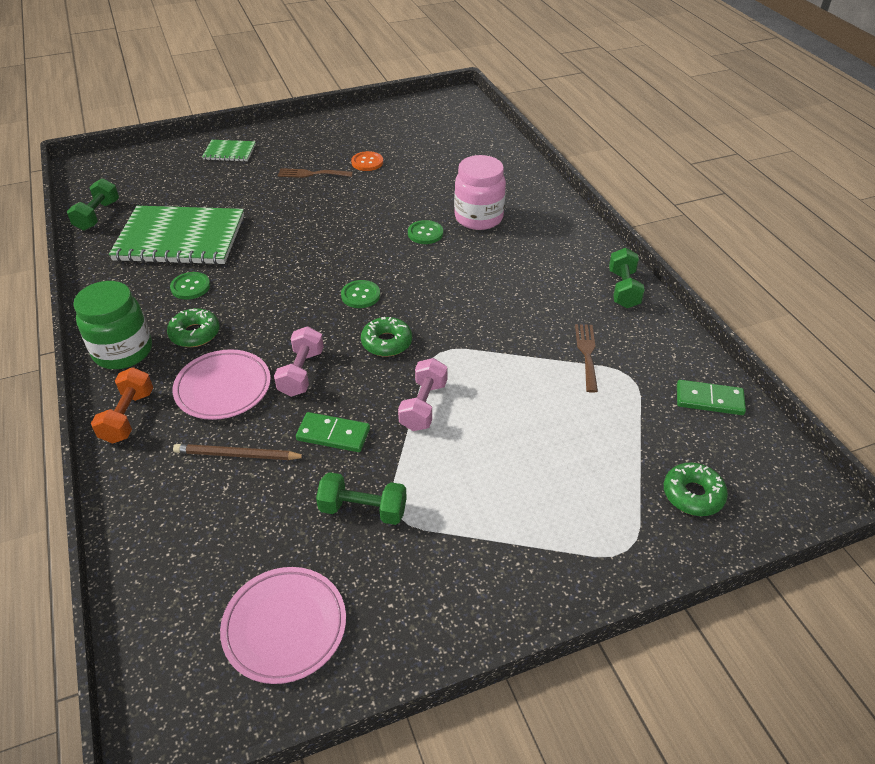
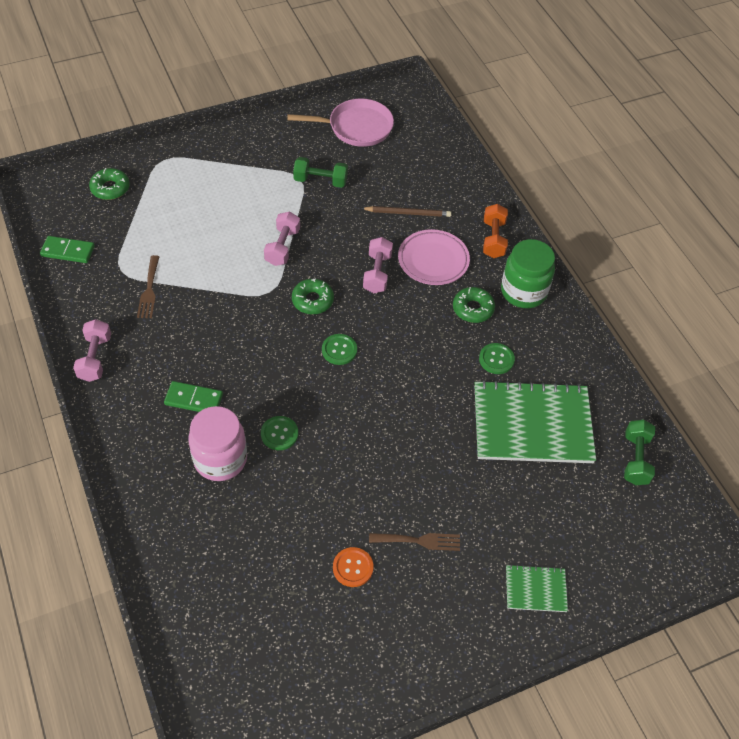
camera: 175 degrees right, 10 degrees up
(285, 627) = (356, 127): pink plate -> pink pan
(333, 434) = (345, 226): green domino -> green domino (194, 399)
(623, 289) = (95, 358): green dumbbell -> pink dumbbell

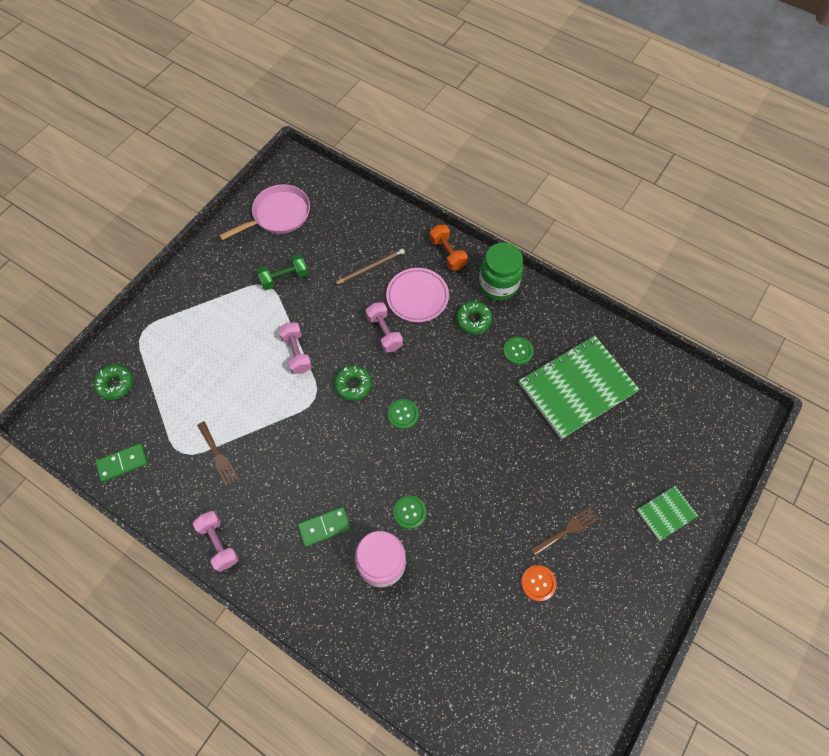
camera: 30 degrees left, 10 degrees up
(635, 459) = (660, 370): green dumbbell -> none

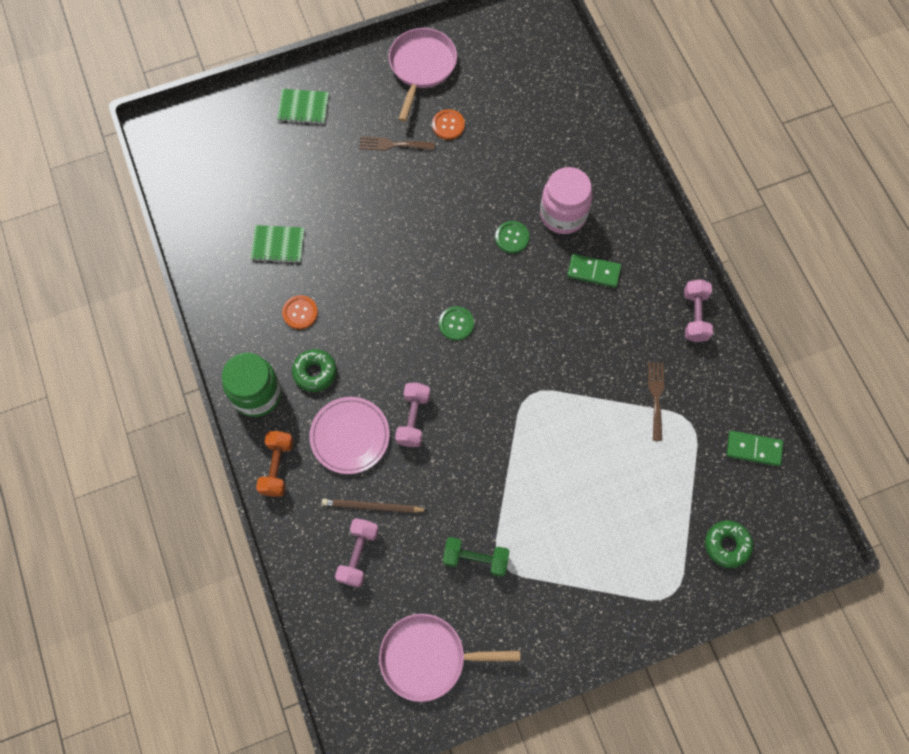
camera: 145 degrees left, 5 degrees up
(296, 353) = (518, 455): pink dumbbell -> pink dumbbell (358, 555)
(353, 385) = (483, 383): green donut -> none
(518, 351) = (300, 313): green button -> orange button
(577, 387) = (278, 244): green notebook -> green notebook, size x0.47
(608, 629) = (421, 67): none -> pink pan

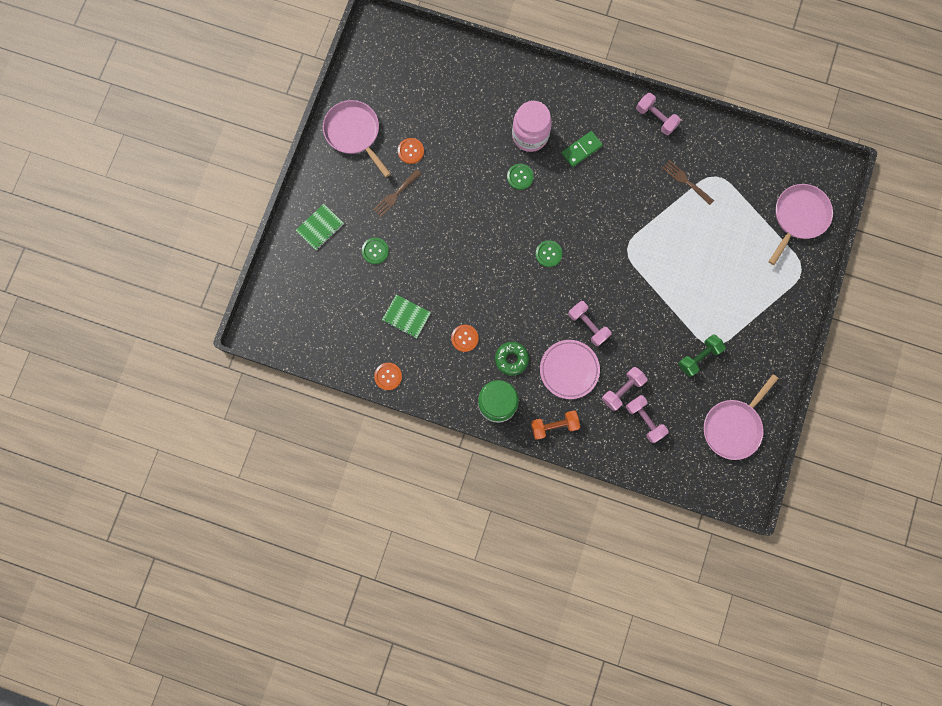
camera: 50 degrees left, 10 degrees up
(203, 274) = (388, 376): none -> orange button
(277, 467) = (554, 425): orange dumbbell -> orange dumbbell turned 60 degrees counterclockwise
(278, 244) = (406, 316): green notebook -> green notebook turned 75 degrees clockwise
(321, 169) = (375, 251): none -> green button
(372, 507) = (622, 390): brown pencil -> pink dumbbell
(727, 545) = (798, 217): green donut -> pink pan
(753, 449) = (758, 156): green domino -> none

